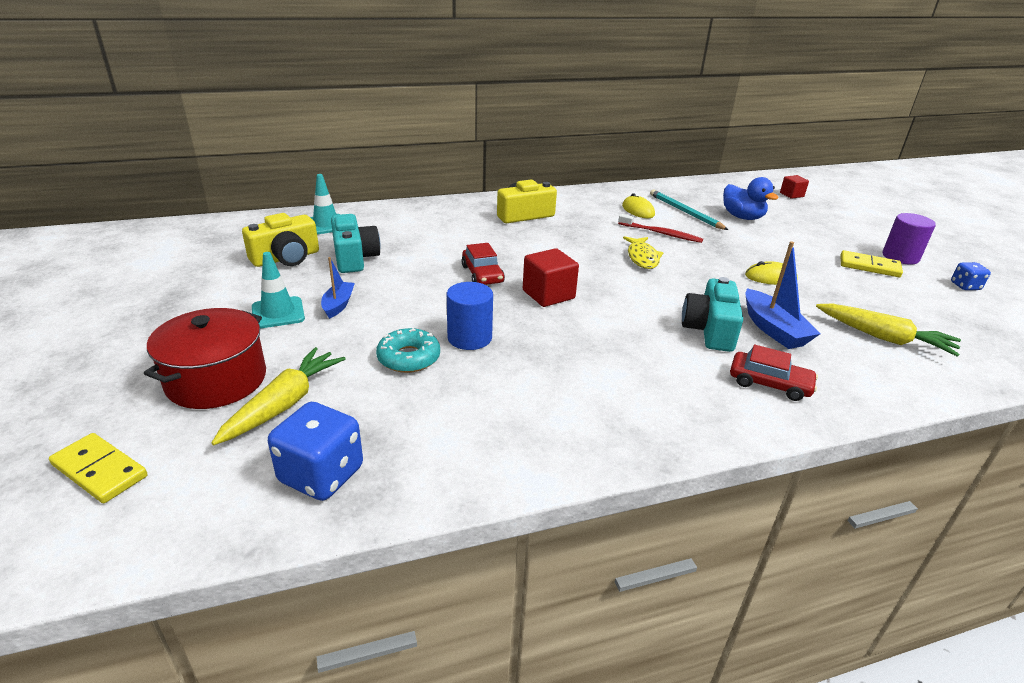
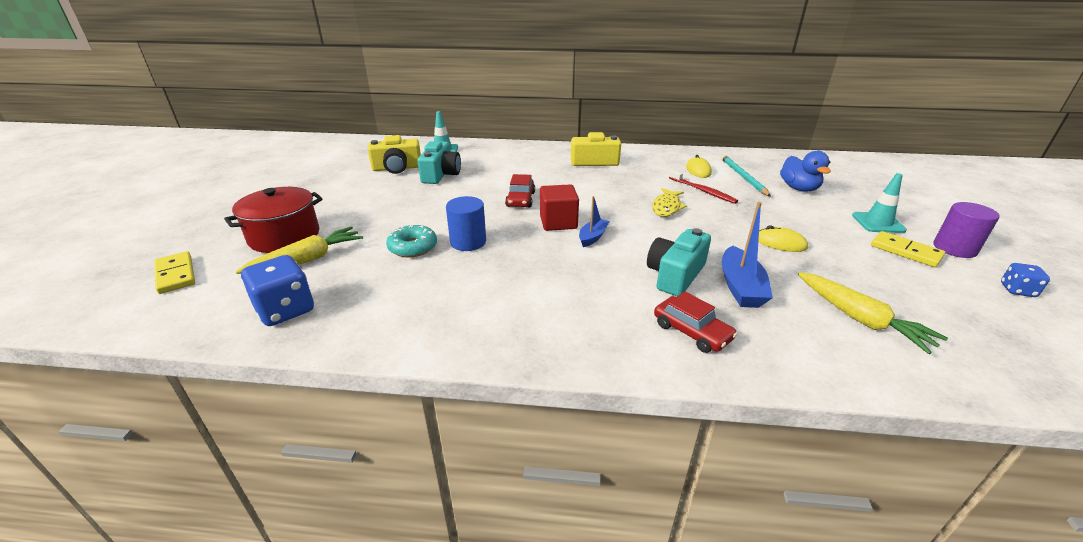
camera: 25 degrees right, 0 degrees up
(278, 313) = (359, 202): turquoise traffic cone -> turquoise traffic cone (878, 223)
(338, 305) = (401, 203): blue boat -> blue boat (593, 237)
(791, 195) = (873, 176): red cube -> none

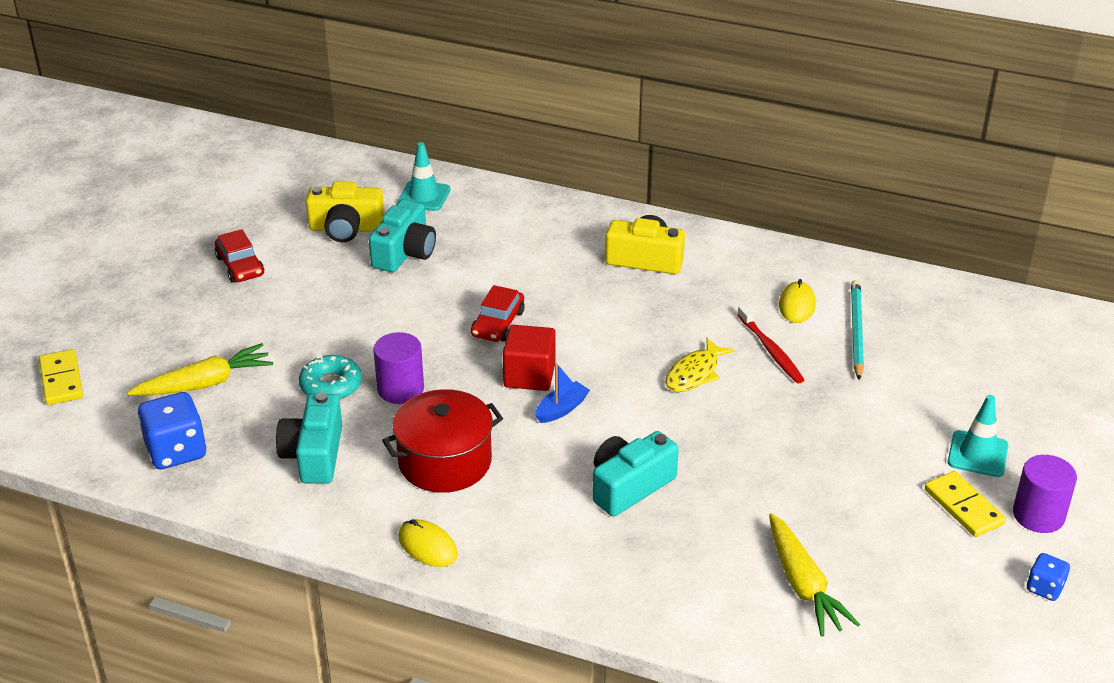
camera: 15 degrees right, 5 degrees up
(284, 236) = (181, 340): red pot -> red pot (445, 461)
(413, 293) = (314, 455): none -> turquoise camera
(468, 242) = (400, 389): blue cylinder -> purple cylinder
(692, 331) = (597, 561): red car -> red car (240, 266)
(740, 287) = (697, 517): blue boat -> none
(780, 243) = (804, 463): yellow mouse -> yellow mouse (427, 546)
(798, 188) = (923, 369): blue duck -> none

